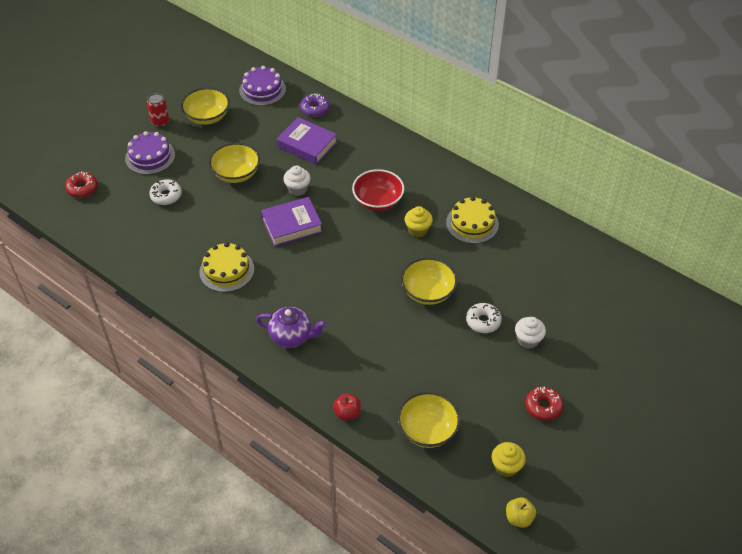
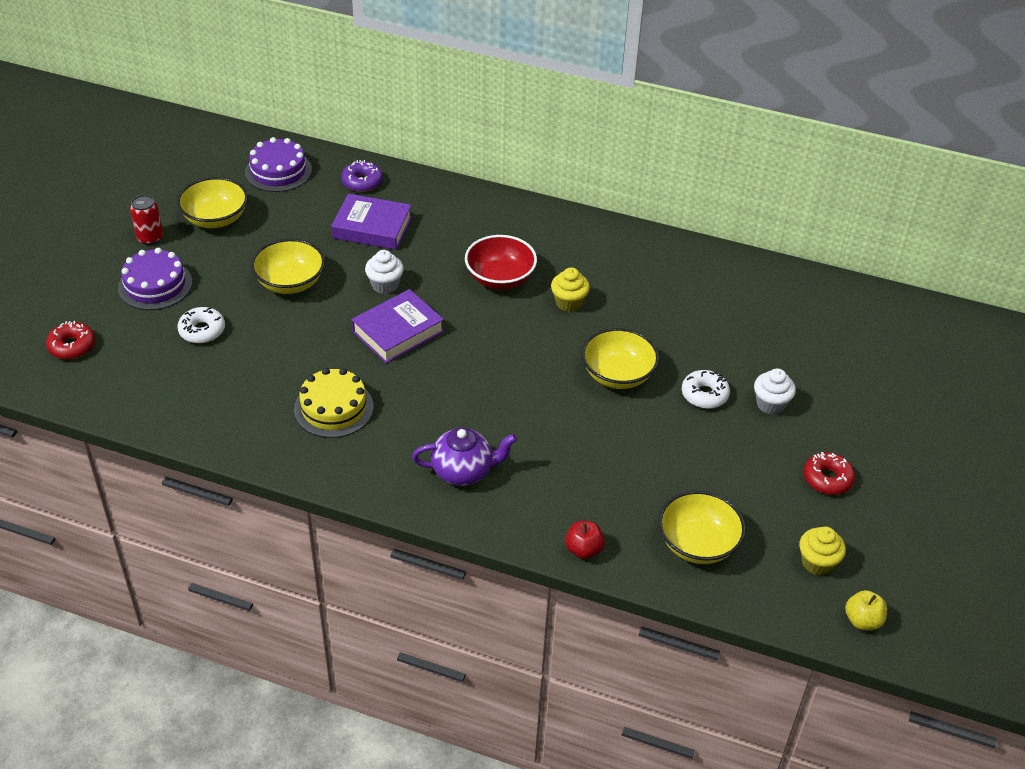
camera: 20 degrees left, 5 degrees down
(472, 223) = (634, 280): yellow cake -> none

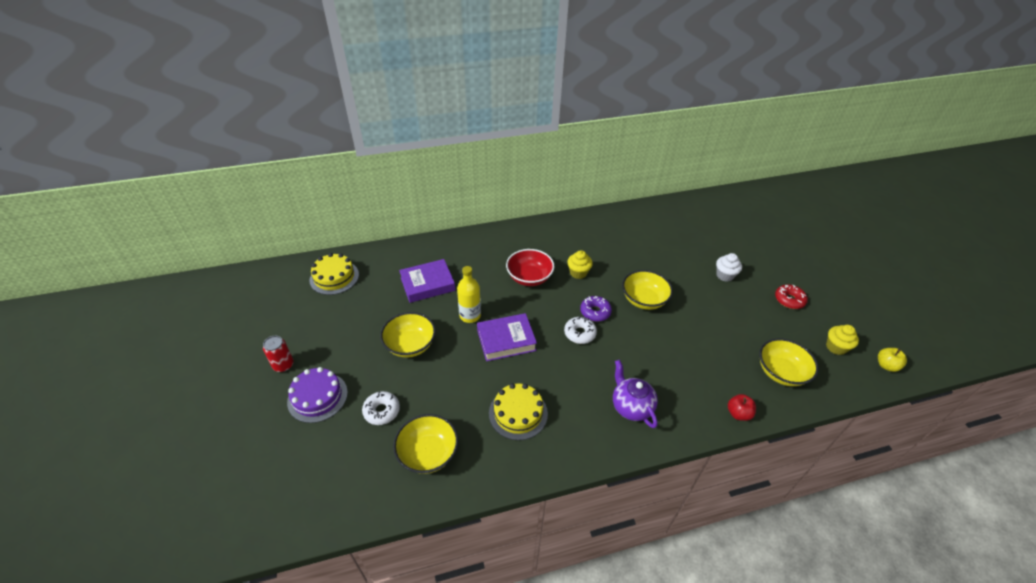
camera: 35 degrees left, 0 degrees up
(72, 346) = (293, 480): red donut -> none
(215, 219) = (320, 328): yellow bowl -> yellow bowl (428, 453)
(278, 171) = (334, 277): purple cake -> yellow cake
(362, 182) = (394, 259): purple donut -> purple donut (595, 312)
(385, 285) = (470, 315): white cupcake -> yellow bottle
(398, 331) = (506, 340): purple book -> purple book turned 60 degrees clockwise
(464, 471) = (631, 406): purple teapot -> purple teapot turned 75 degrees counterclockwise
(704, 395) = (693, 287): white donut -> white donut (580, 333)

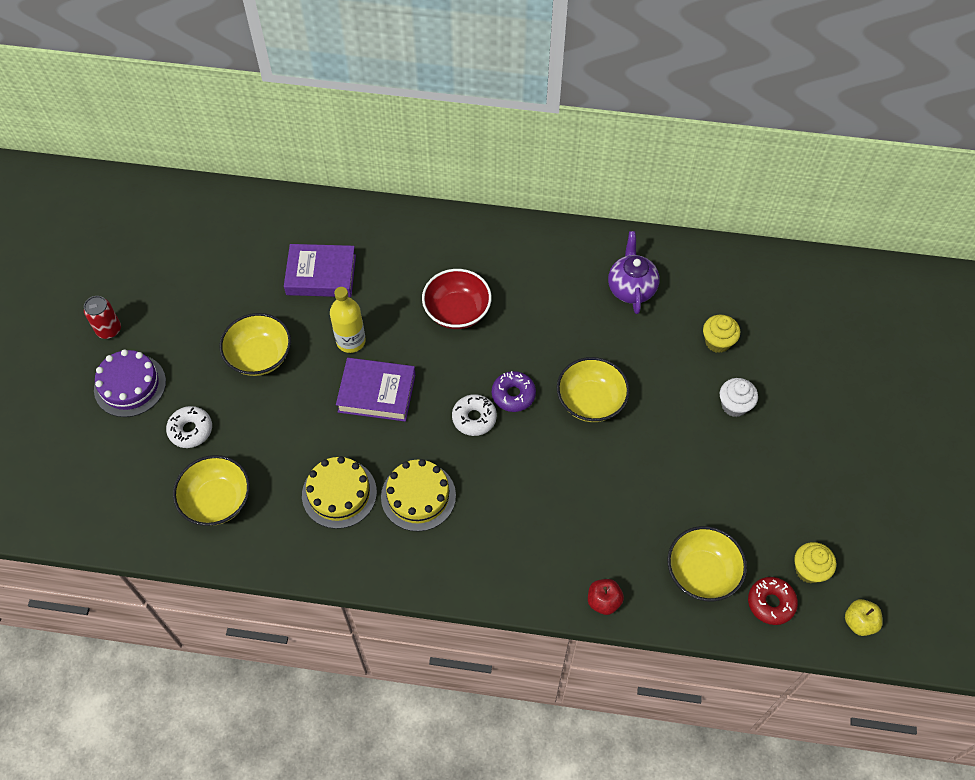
camera: 25 degrees right, 15 degrees up
(334, 277) = (212, 223): yellow cake -> yellow cake (418, 496)
(578, 273) = (527, 327): yellow cupcake -> yellow cupcake (717, 342)
(631, 406) = (476, 539): purple teapot -> purple teapot (631, 288)
(789, 300) = (800, 477): red donut -> red donut (771, 603)

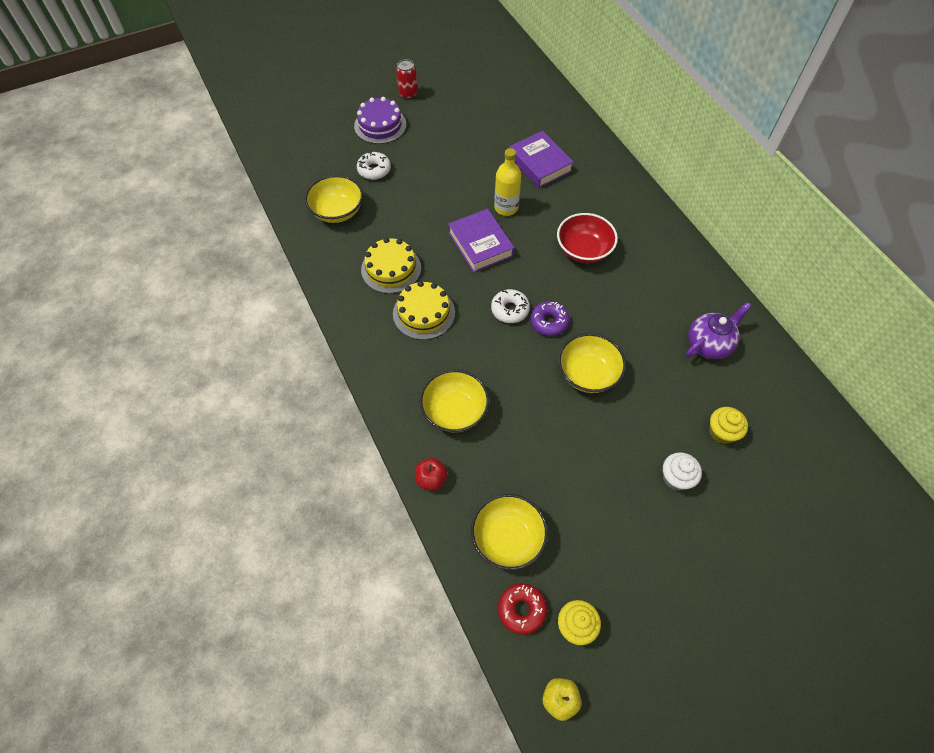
camera: 55 degrees right, 0 degrees up
(260, 356) = (453, 170): yellow bowl -> yellow bowl (454, 411)

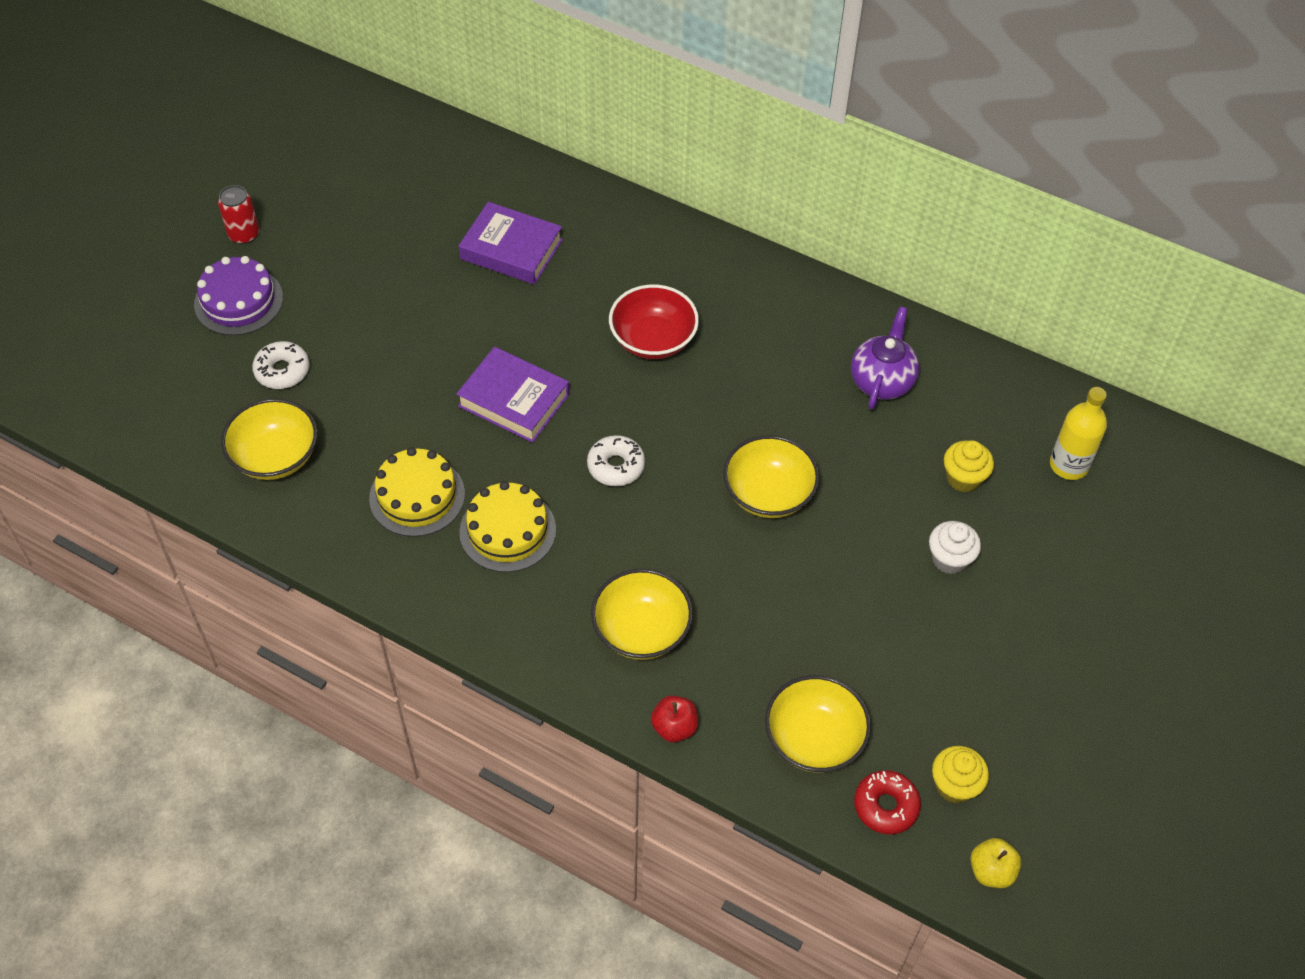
camera: 35 degrees left, 5 degrees down
(506, 208) = (511, 333): yellow bottle -> yellow bottle (1068, 465)
(549, 322) = (676, 455): purple donut -> none

